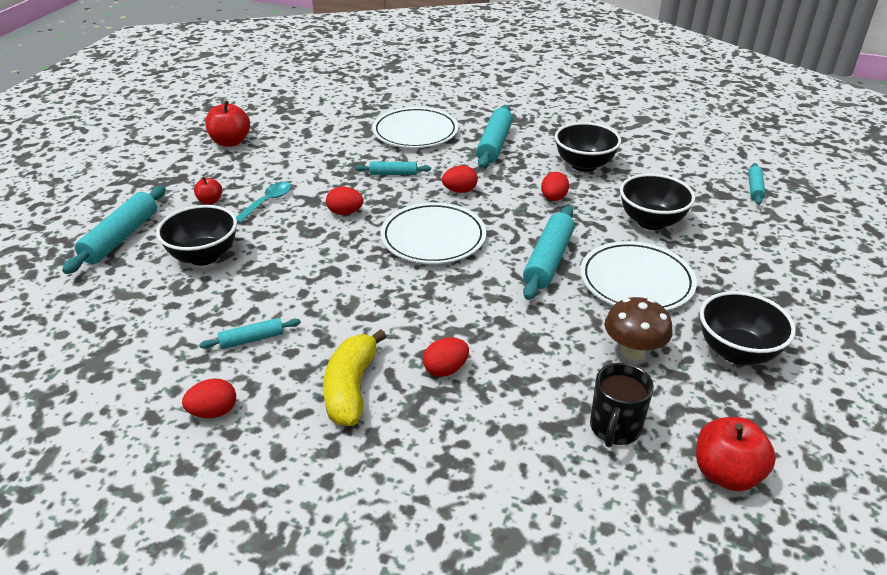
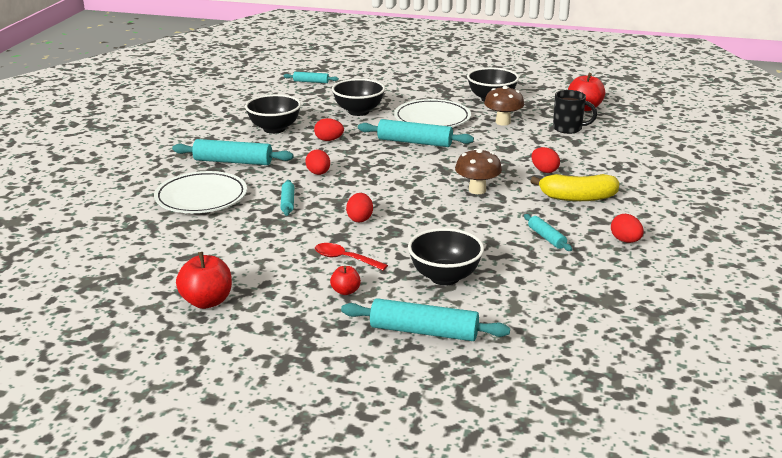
camera: 95 degrees left, 10 degrees down
(267, 202) = (345, 259): turquoise spoon -> red spoon
(395, 298) = (477, 190): none -> brown mushroom
(433, 238) = (394, 180): white plate -> none

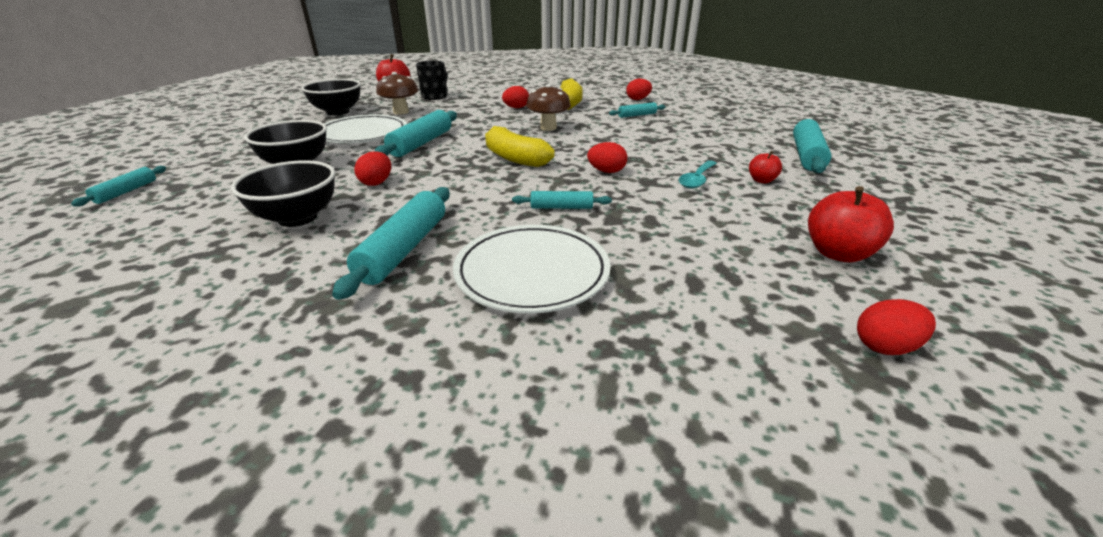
camera: 85 degrees left, 5 degrees up
(318, 173) = (480, 189): red egg -> red egg (885, 346)
(345, 259) = (697, 180): red spoon -> turquoise spoon
(385, 180) = (515, 158): none -> yellow banana
(444, 277) = (714, 145): black bowl -> none

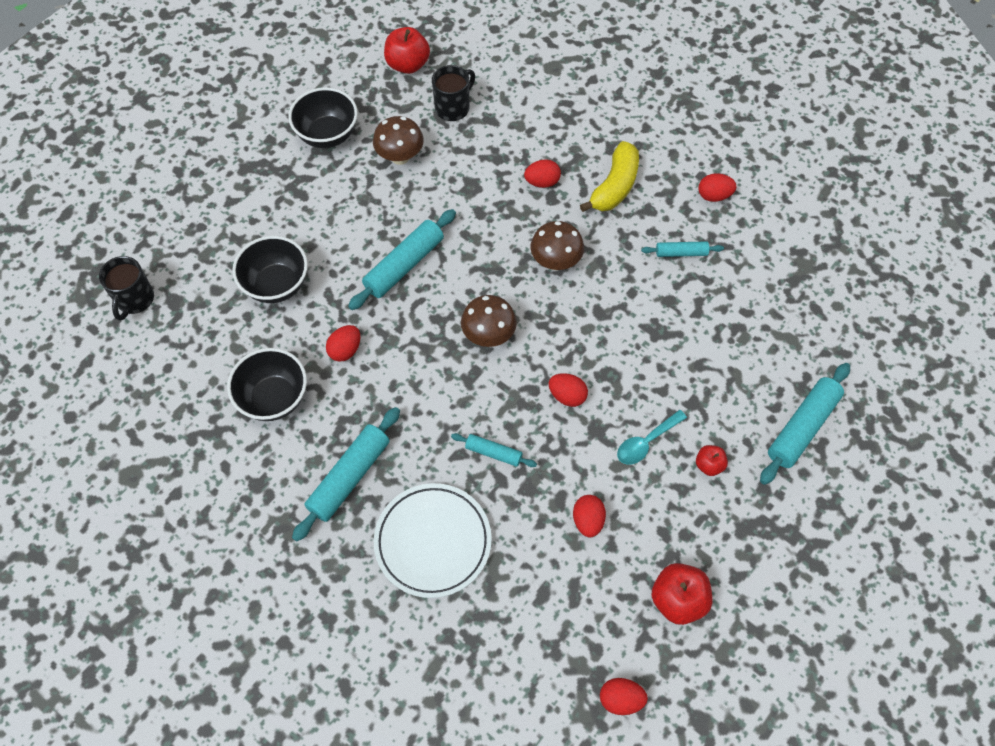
camera: 20 degrees right, 30 degrees up
(126, 192) = (135, 300): turquoise rolling pin -> black mug
(362, 134) = (347, 219): white plate -> none
(515, 158) = (488, 335): yellow banana -> brown mushroom
(691, 226) = (588, 520): none -> red egg

